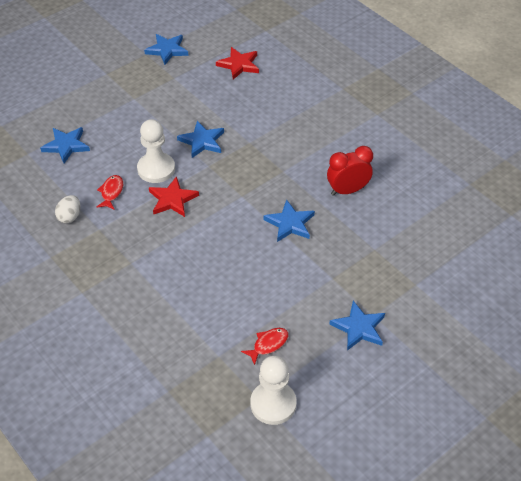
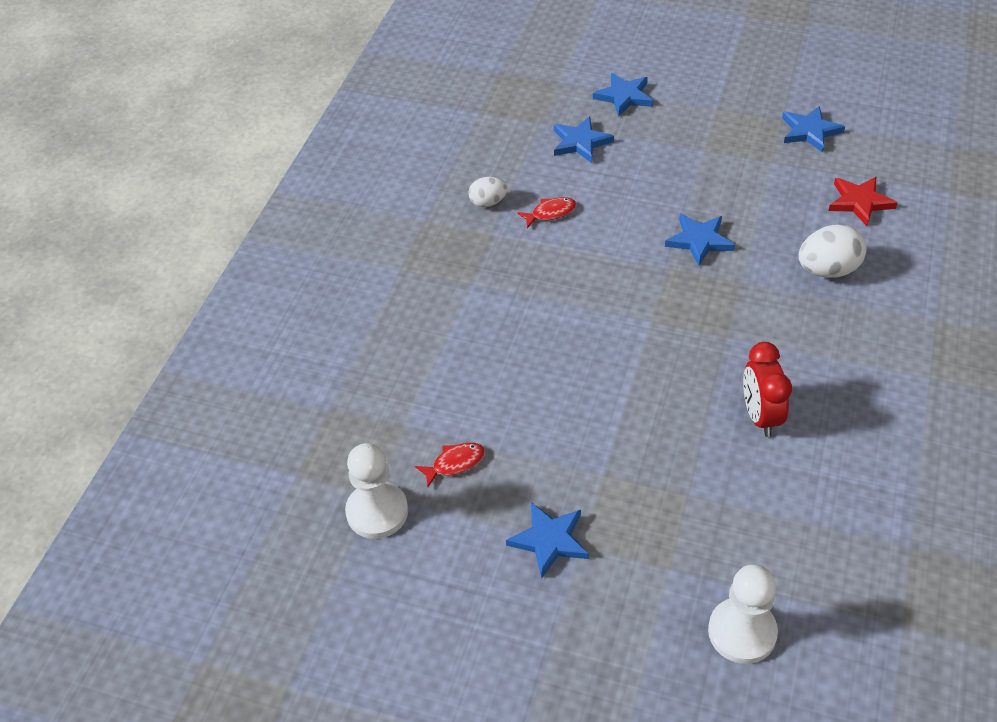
camera: 60 degrees right, 0 degrees up
(156, 169) = (618, 228): white pawn -> white pawn (742, 632)
(172, 199) = (588, 266): red star -> none
(268, 344) = (455, 463): red fish -> red fish turned 45 degrees counterclockwise
(274, 105) = (827, 270): none -> white egg
(290, 223) = (651, 388): blue star -> blue star (624, 96)
(347, 190) = (760, 416): red clock -> red clock turned 135 degrees counterclockwise

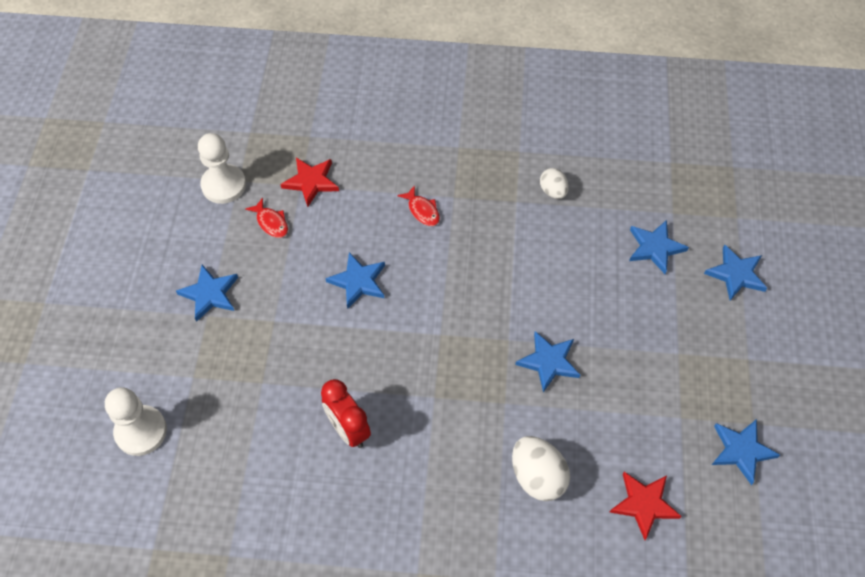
camera: 75 degrees right, 10 degrees up
(403, 415) = (311, 182): none -> red star
(550, 213) = (552, 239): red fish -> red fish (422, 210)
(566, 384) = (358, 281): none -> blue star
(760, 416) = (348, 429): red clock -> red clock turned 105 degrees counterclockwise

